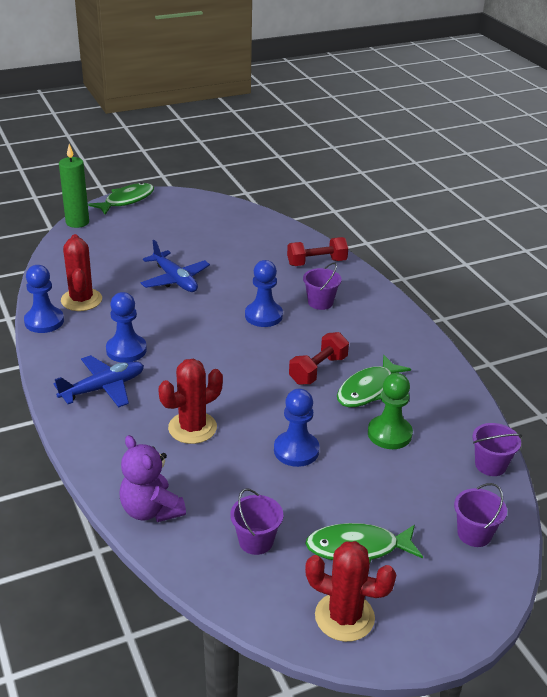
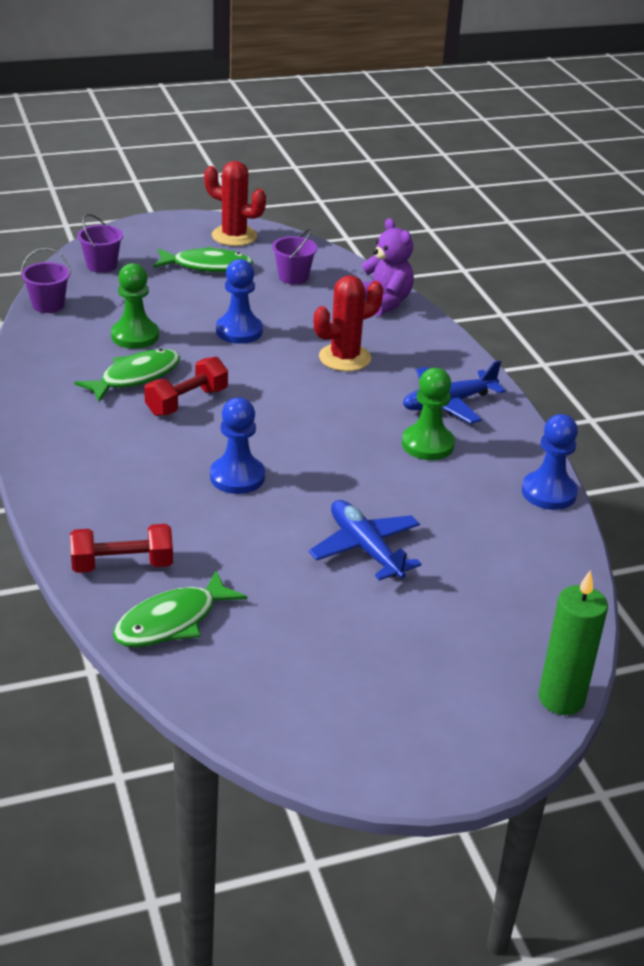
camera: 175 degrees left, 0 degrees up
(81, 300) = (505, 523): red cactus -> none
(126, 200) = (474, 763): green fish -> green fish (172, 621)
(126, 350) = (427, 444): blue pawn -> green pawn
(320, 302) = (146, 491): purple bucket -> none

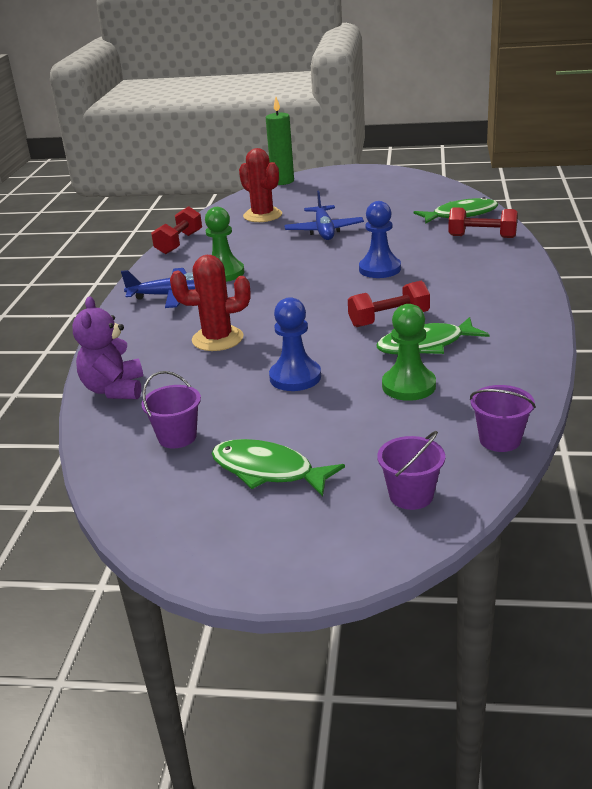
camera: 150 degrees left, 5 degrees down
(234, 236) = (191, 522): red cactus -> red cactus (262, 215)
(548, 492) = (179, 243): blue pawn -> red dumbbell

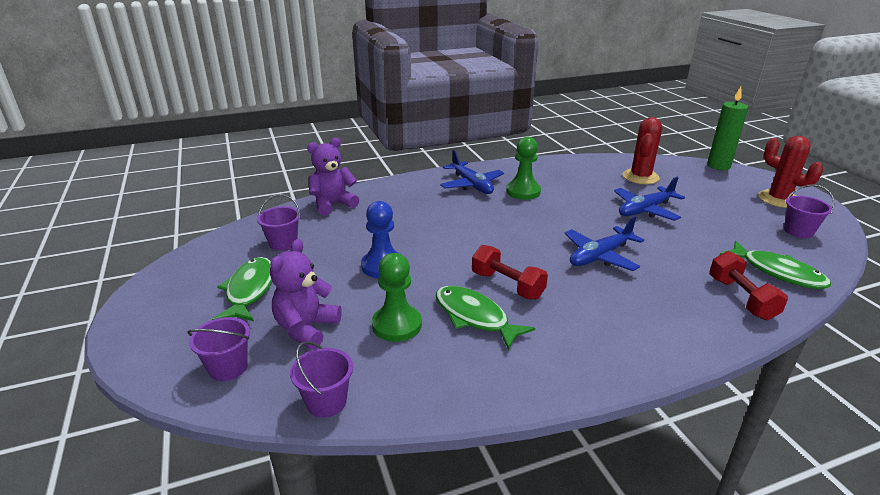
camera: 60 degrees right, 0 degrees up
(179, 243) = (554, 162): red dumbbell -> none
(217, 339) = (420, 219): red cactus -> red cactus (778, 199)
(376, 438) = (306, 328): none -> purple teddy bear
(379, 269) = (600, 256): blue pawn -> blue plane
(414, 190) = (798, 231): none -> purple bucket

